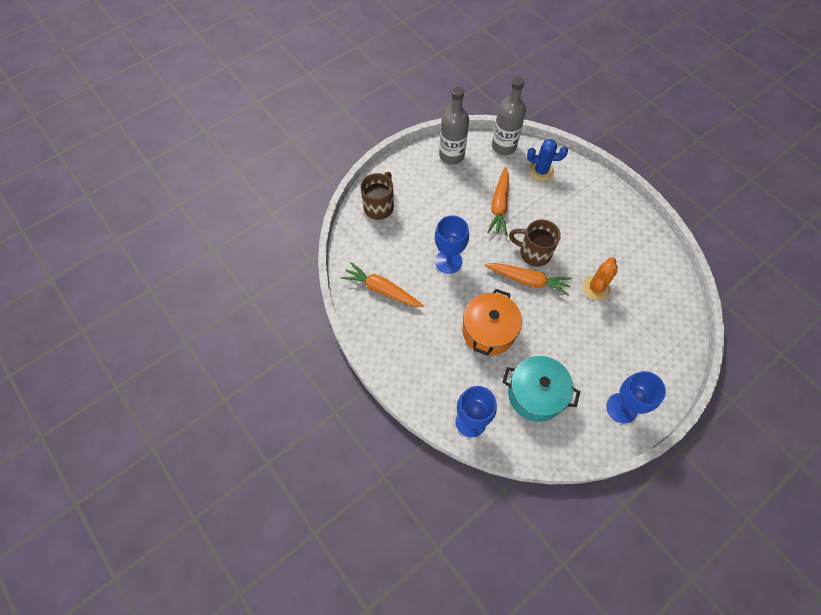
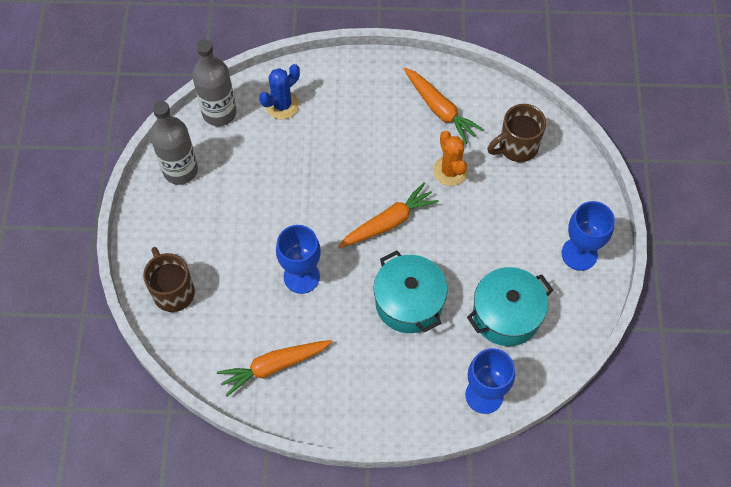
camera: 50 degrees left, 0 degrees up
(488, 331) = (409, 302): orange pot -> turquoise pot
(499, 206) = (284, 177): orange carrot -> orange carrot (440, 109)
(533, 253) = (365, 191): brown mug -> brown mug (516, 147)

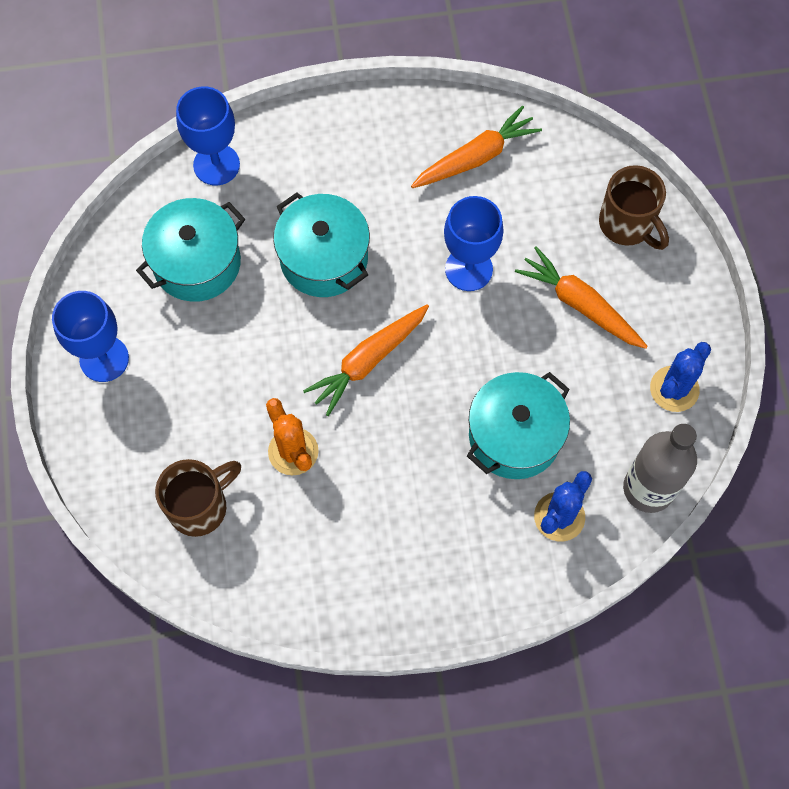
camera: 170 degrees right, 5 degrees up
(180, 170) = (674, 389): grey bottle -> blue cactus
(298, 157) = (514, 436): none -> turquoise pot
(440, 109) = (320, 550): orange carrot -> orange carrot (579, 304)

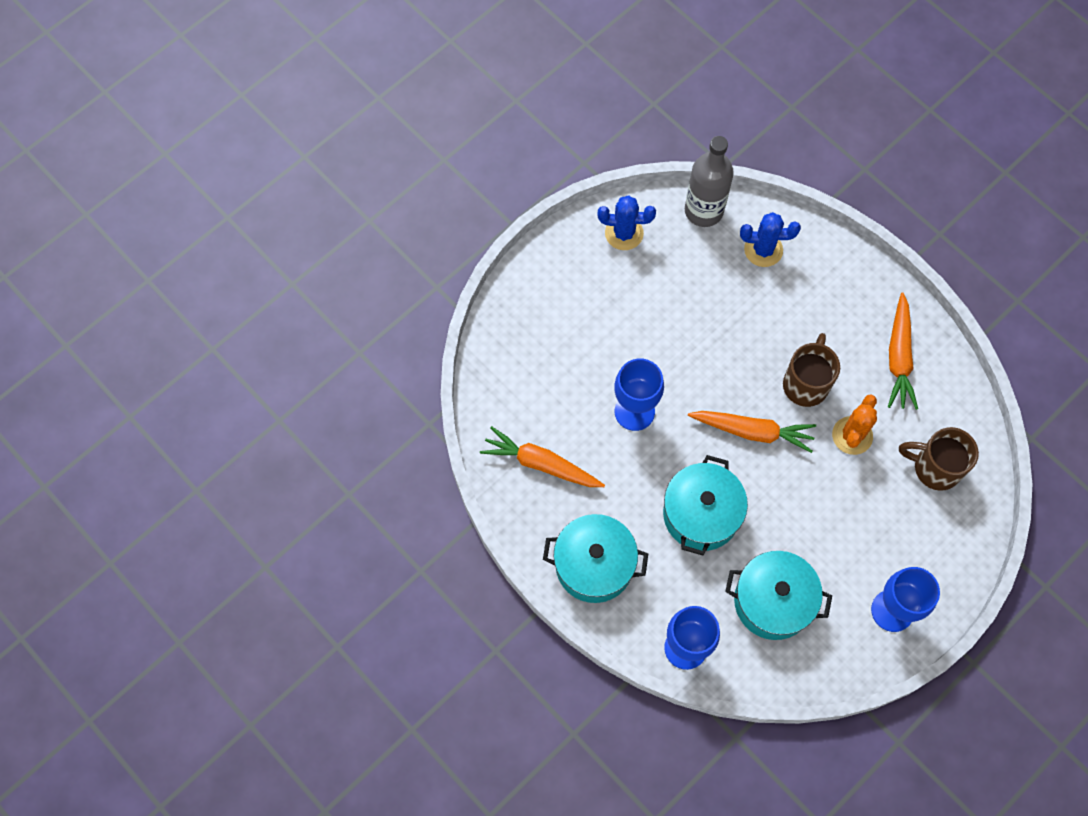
camera: 125 degrees left, 0 degrees up
(514, 436) = (731, 307): turquoise pot -> turquoise pot (594, 565)
(579, 304) = (606, 324): orange carrot -> orange carrot (899, 357)
(627, 224) = (522, 330): brown mug -> brown mug (806, 383)

